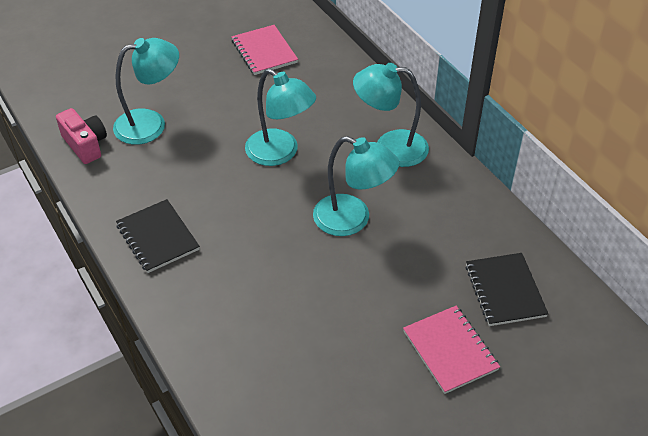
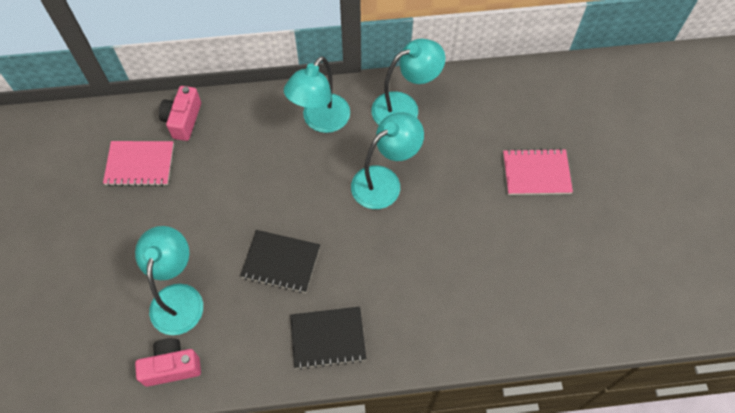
camera: 65 degrees left, 15 degrees up
(280, 153) = (281, 203): turquoise lamp -> turquoise lamp (404, 107)
(326, 59) = (183, 120): none -> pink camera
(505, 291) = (499, 115): black notebook -> black notebook (281, 262)

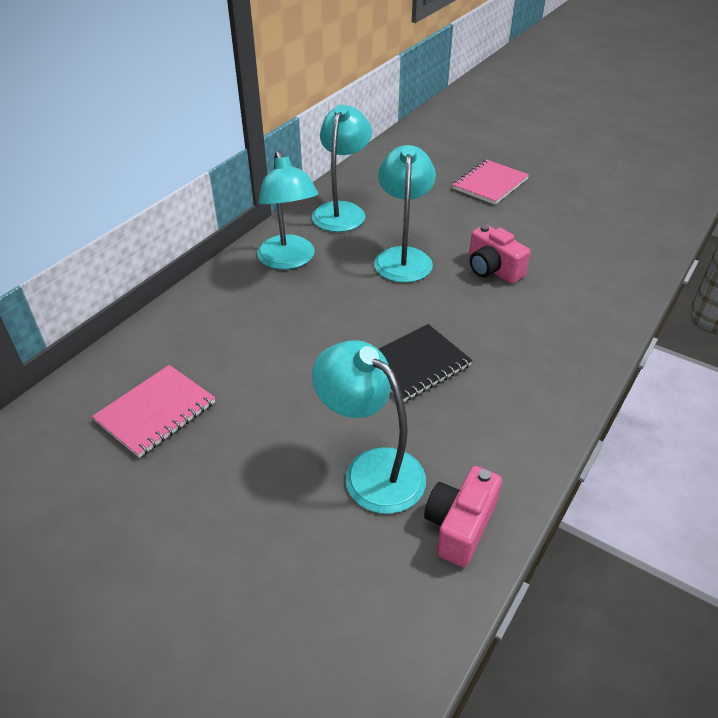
camera: 50 degrees left, 20 degrees down
(183, 120) = (151, 348): pink camera -> pink camera (492, 269)
(328, 338) = (538, 376): black notebook -> none

